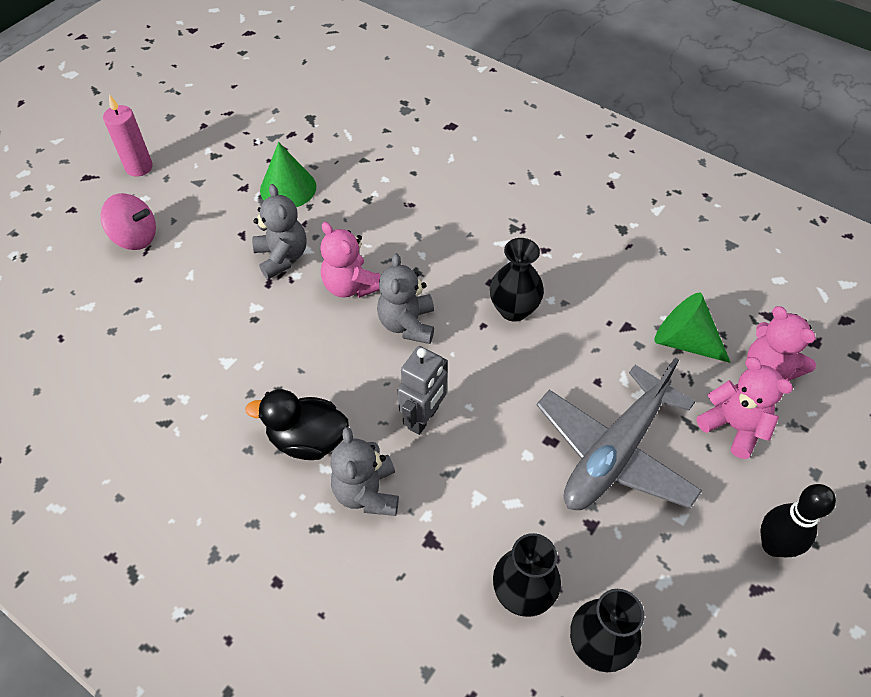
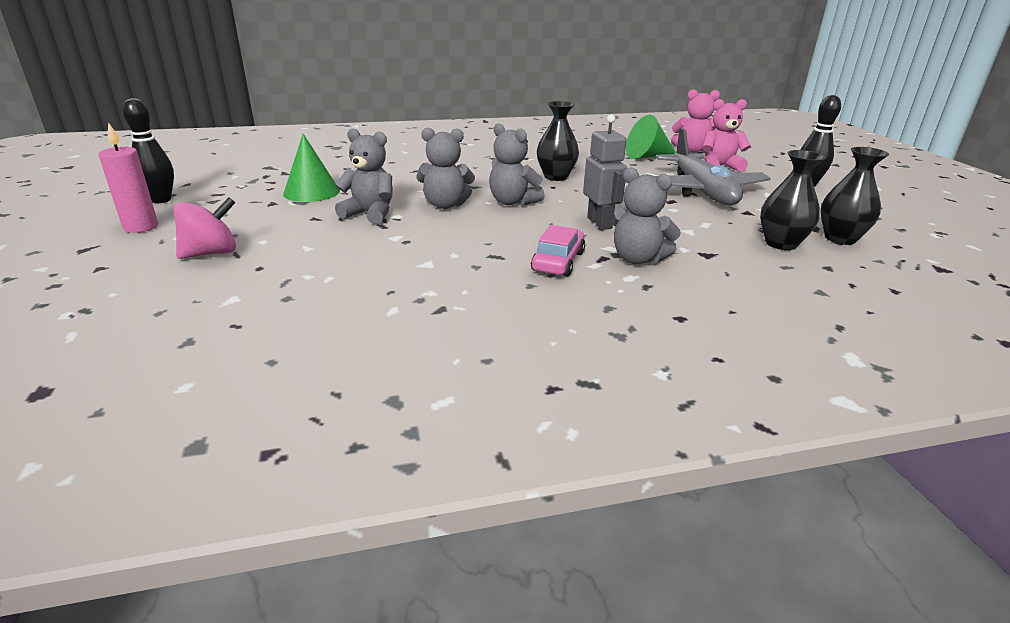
camera: 50 degrees left, 25 degrees down
(188, 131) = (161, 200): none -> black bowling pin
(307, 440) = (558, 261): black duck -> pink car
(351, 286) = (445, 205): pink teddy bear -> grey teddy bear

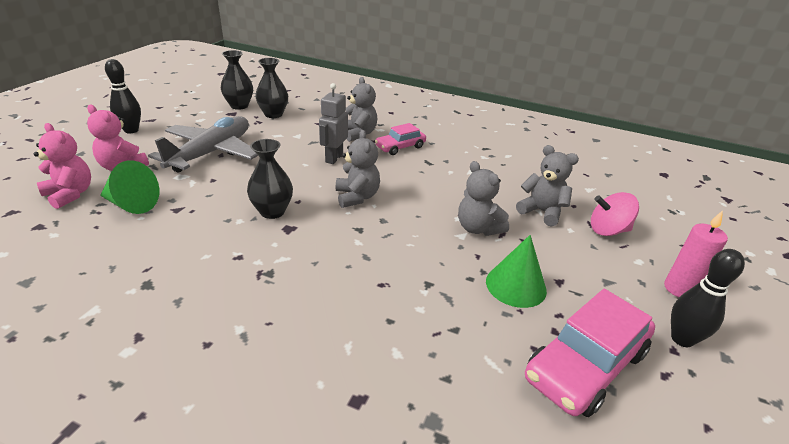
camera: 145 degrees left, 5 degrees up
(248, 175) = (585, 365): none -> pink car
(445, 205) = (410, 215): grey teddy bear -> grey teddy bear (541, 212)

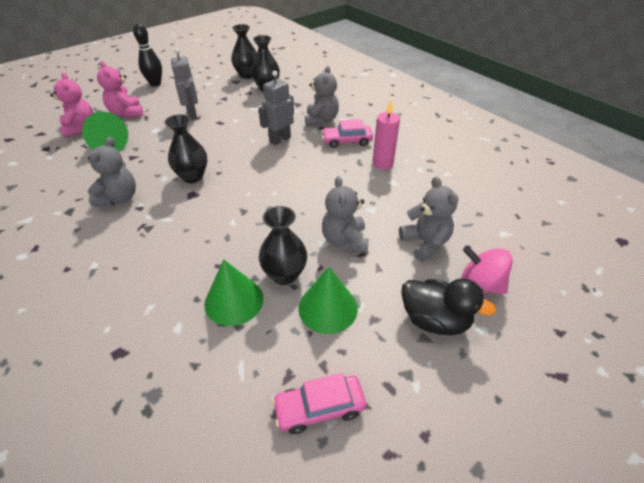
camera: 30 degrees right, 10 degrees up
(211, 153) = (192, 114): grey plane -> grey robot
(357, 197) = (267, 181): grey teddy bear -> grey teddy bear (119, 198)
(428, 309) = (234, 301): none -> green cone
(453, 271) = (284, 275): none -> black vase
(585, 365) = (319, 408): pink car -> pink car, size x0.58
(602, 266) = (434, 320): none -> black duck
(679, 289) = (499, 376): pink candle -> pink candle (382, 163)
(682, 339) = (445, 428): black bowling pin -> none

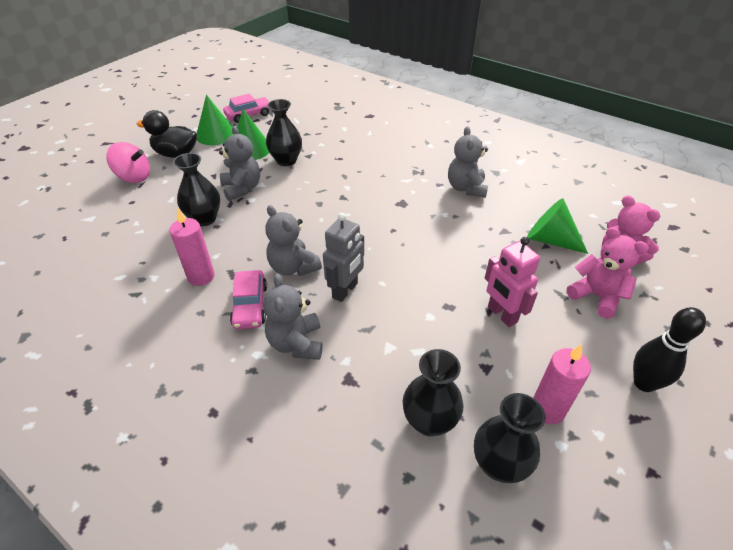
camera: 165 degrees right, 0 degrees up
(192, 114) = (501, 315): grey robot -> pink robot
(192, 176) = (416, 220): black vase -> black vase (204, 219)
(210, 83) = (547, 409): none -> pink candle
(234, 301) = (316, 143): green cone -> green cone (216, 134)
(347, 141) = (250, 305): pink car -> pink car turned 105 degrees clockwise
(425, 243) = (170, 198): grey teddy bear -> grey teddy bear (293, 267)

